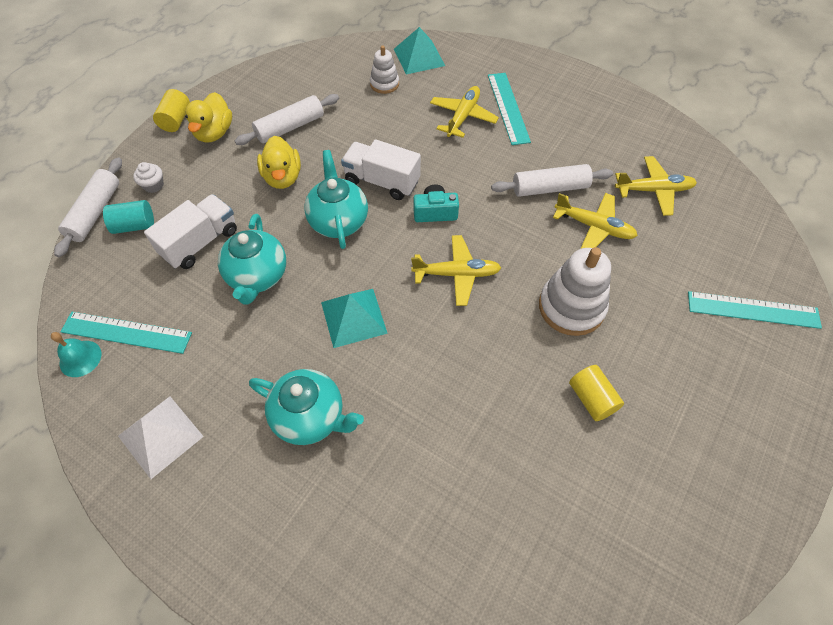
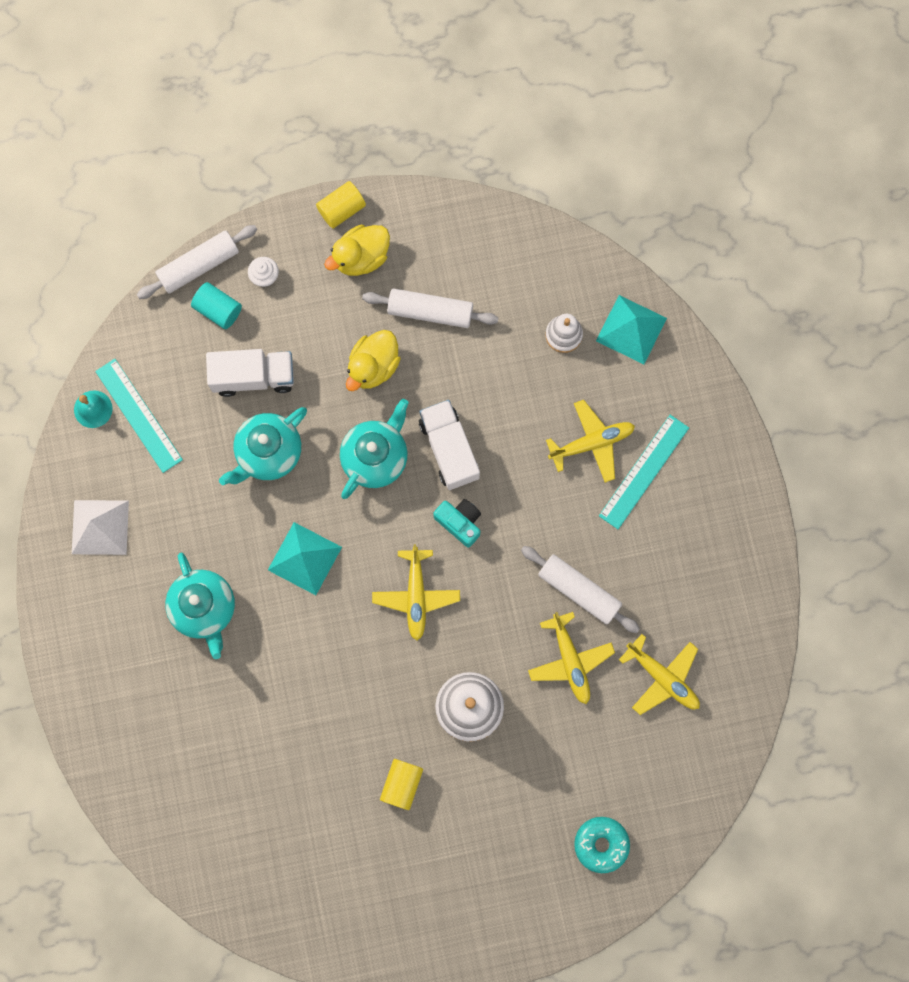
camera: 45 degrees right, 20 degrees up
(457, 274) = (416, 596): yellow plane -> yellow plane turned 45 degrees clockwise
(753, 310) = (601, 844): turquoise ruler -> turquoise donut

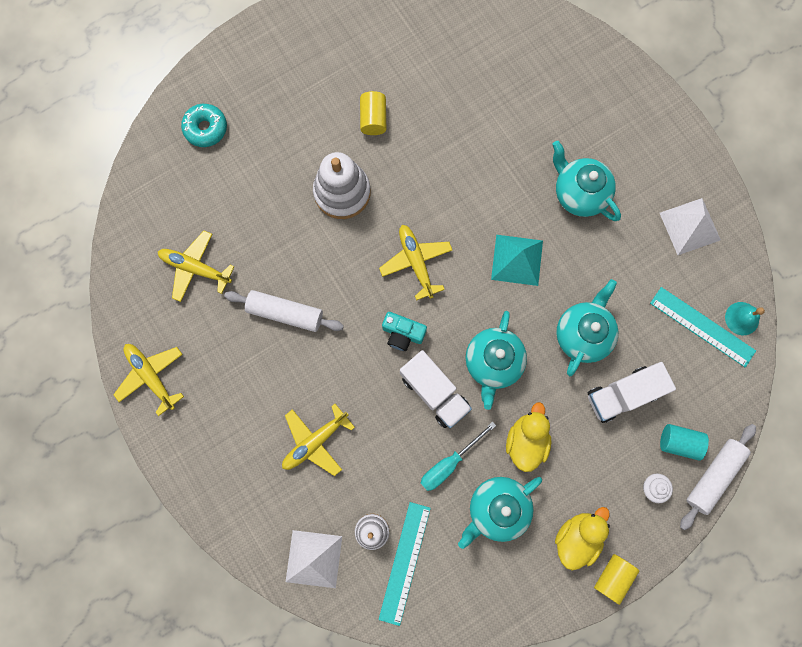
camera: 160 degrees right, 0 degrees up
(430, 312) = (496, 509): white rolling pin -> turquoise teapot
(461, 372) = (449, 463): none -> turquoise screwdriver
(570, 660) = (274, 255): yellow plane -> yellow plane (151, 376)
(631, 329) = (314, 559): turquoise pyramid -> white pyramid
(644, 471) = (262, 432): turquoise ruler -> turquoise ruler (405, 563)

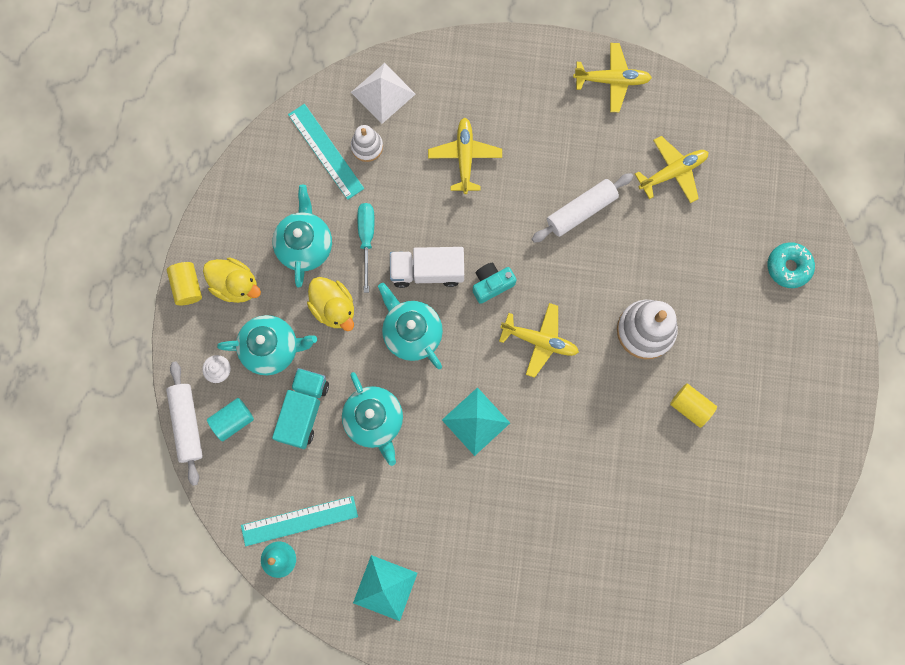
camera: 130 degrees right, 0 degrees up
(577, 537) = (236, 285): yellow duck -> yellow duck turned 45 degrees counterclockwise
(578, 193) = (488, 520): turquoise teapot -> turquoise teapot (272, 348)
(623, 394) = (304, 410): white truck -> turquoise truck
(690, 226) = (385, 588): white pyramid -> turquoise pyramid

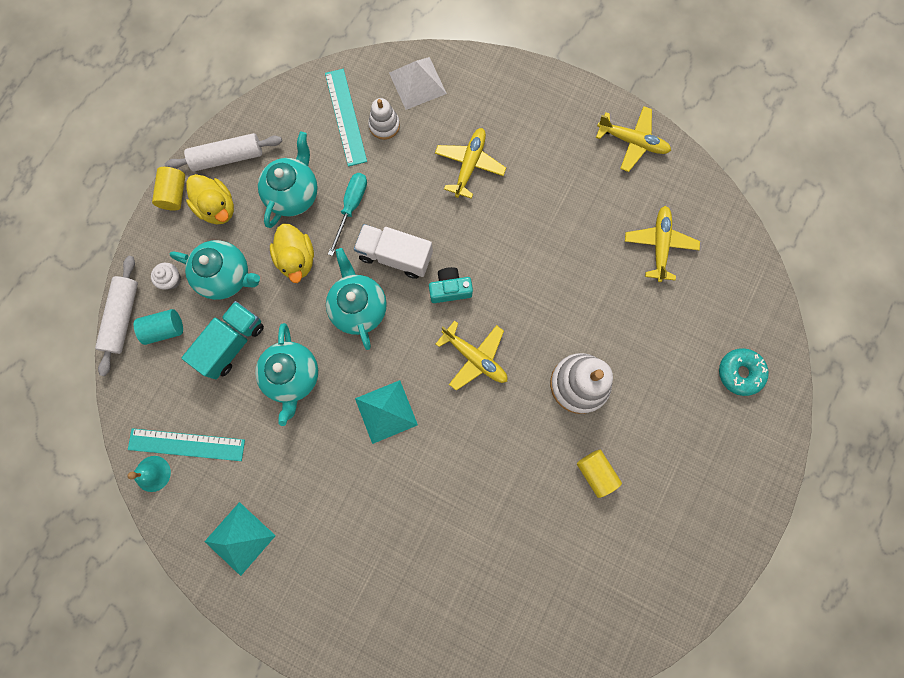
camera: 20 degrees right, 0 degrees up
(581, 211) = (559, 251): white rolling pin -> white rolling pin (227, 157)
(673, 172) = (659, 245): yellow plane -> yellow plane turned 75 degrees counterclockwise

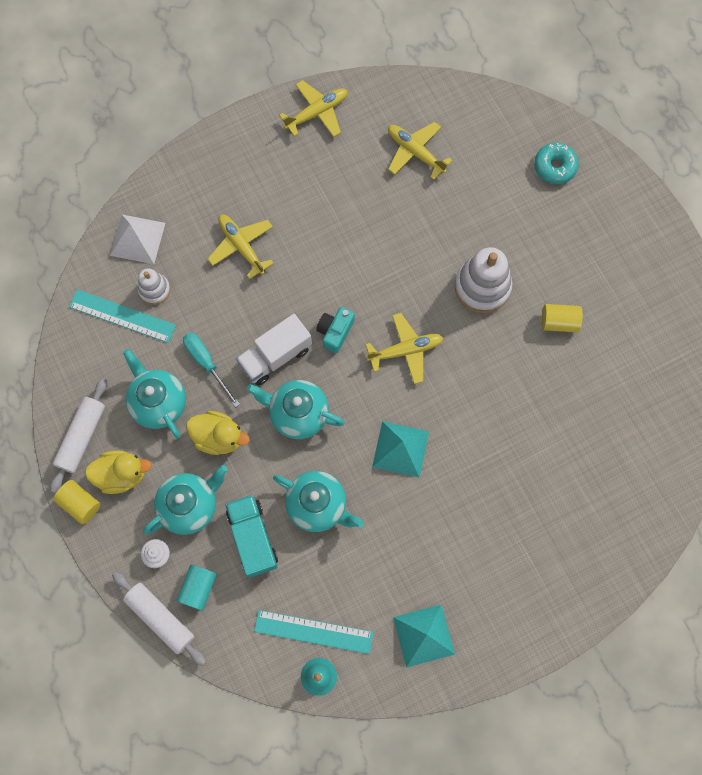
camera: 55 degrees left, 5 degrees down
(186, 444) = (313, 631): turquoise ruler -> turquoise ruler turned 60 degrees clockwise

